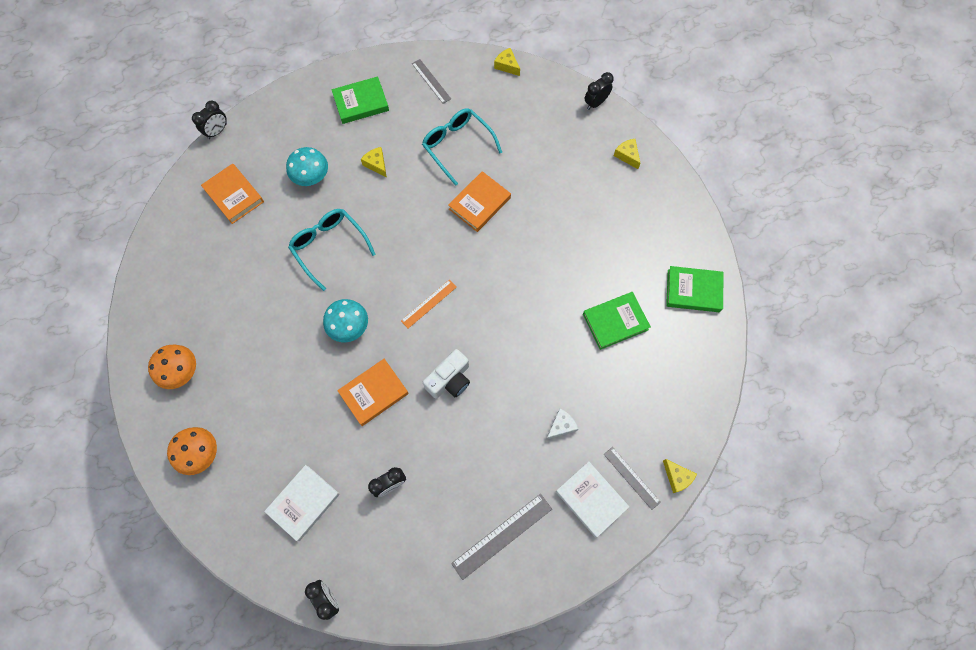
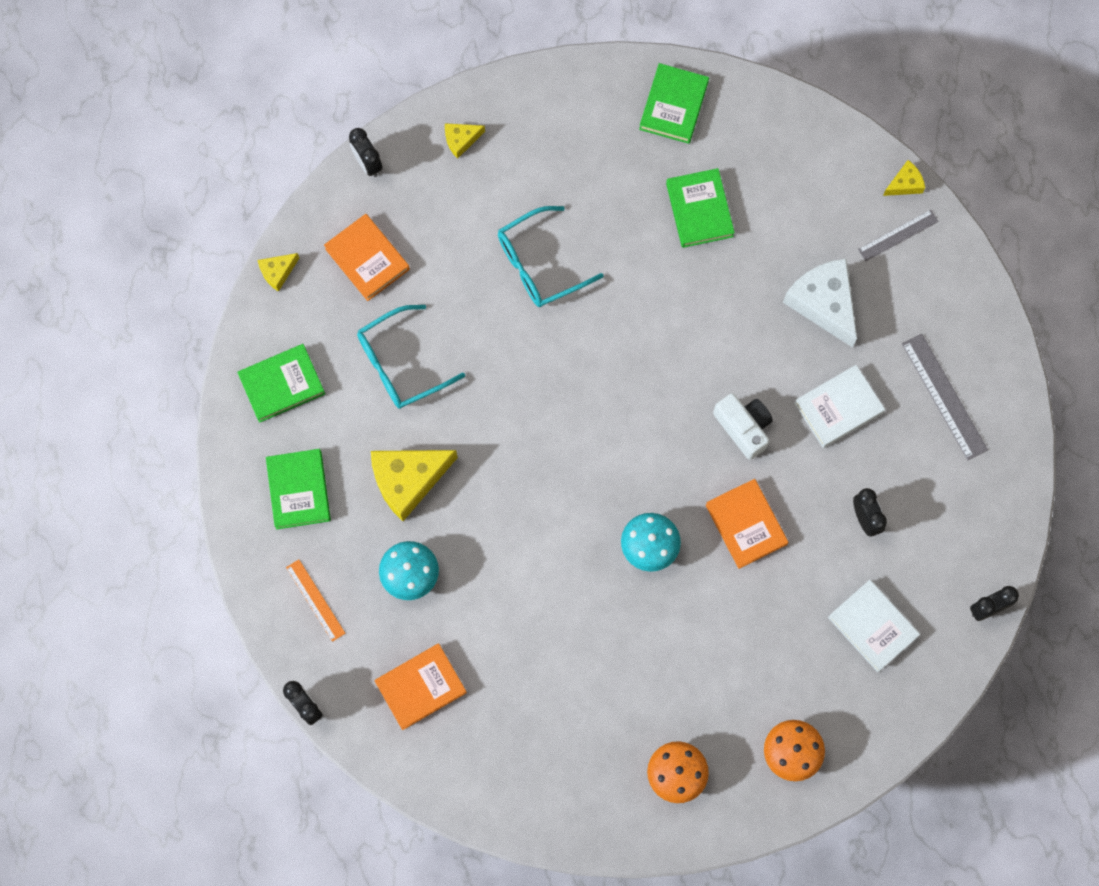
camera: 80 degrees left, 5 degrees up
(329, 247) = (527, 560): turquoise glasses -> turquoise glasses (539, 264)
(376, 164) = (408, 480): yellow cheese -> yellow cheese, size x2.04
(428, 303) = (634, 438): orange ruler -> orange ruler (315, 600)
(431, 81) = (282, 384): grey ruler -> green book
(479, 203) = (498, 349): orange book -> orange book (367, 259)
(561, 426) = (823, 303): white cheese -> white cheese, size x2.04
(591, 499) = (916, 287): white book -> white book (838, 408)

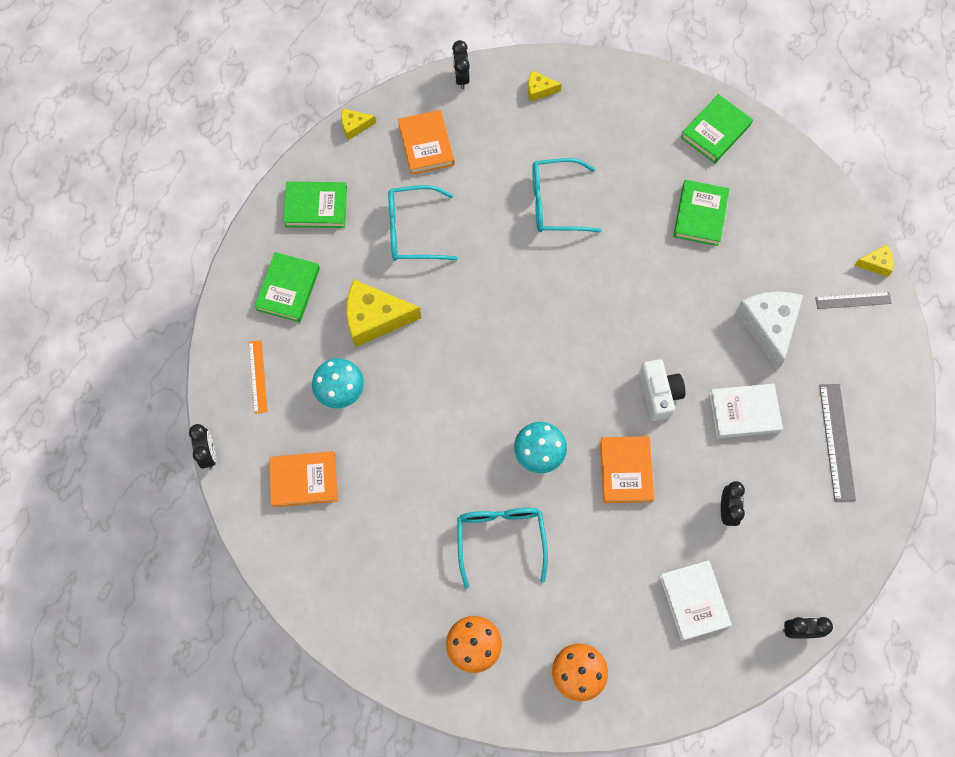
camera: 25 degrees right, 5 degrees down
(652, 653) = (500, 538): none -> turquoise glasses

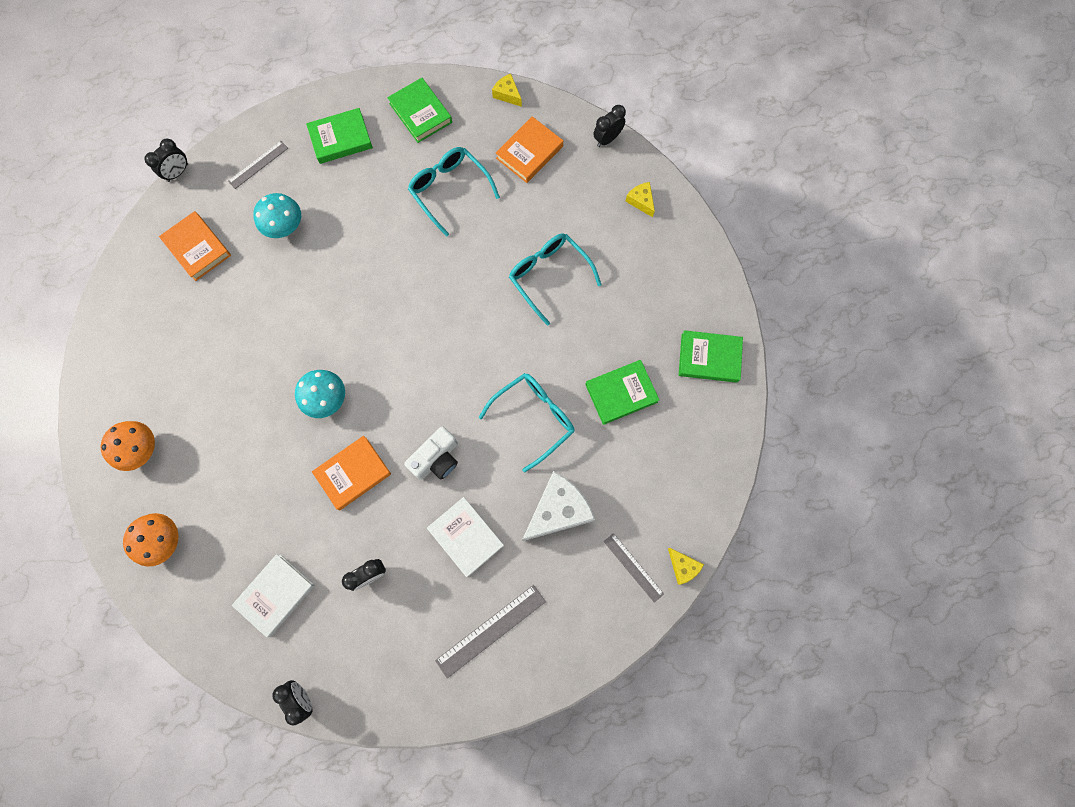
camera: 55 degrees right, 5 degrees up
(257, 376) = (258, 164): orange ruler -> grey ruler
(375, 318) = (358, 211): yellow cheese -> none
(500, 538) = (237, 414): turquoise glasses -> turquoise glasses (534, 418)

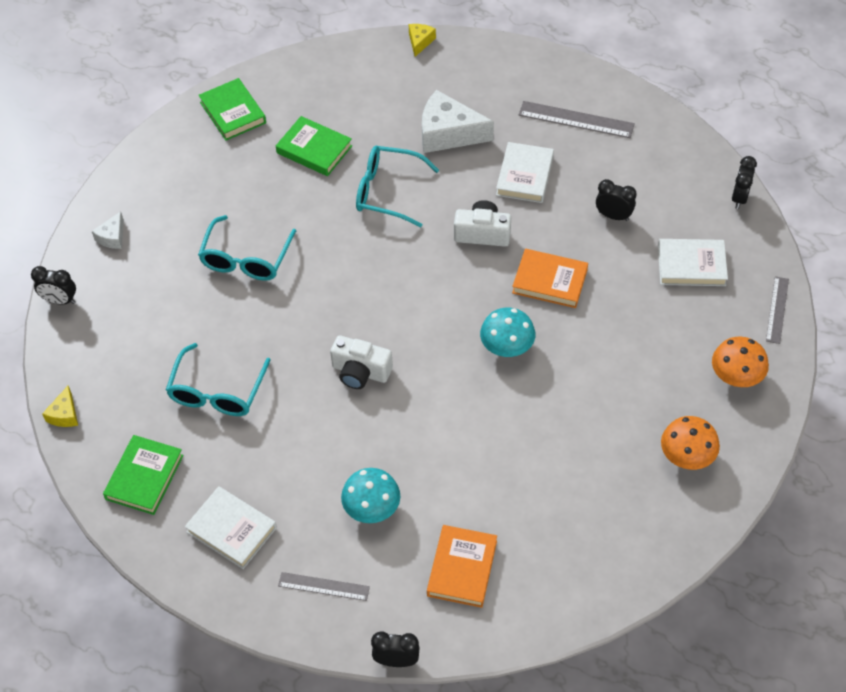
camera: 125 degrees left, 20 degrees down
(341, 139) = (231, 530): green book -> white book
(389, 287) = (360, 372): none -> white camera
(529, 152) = (122, 353): orange book -> none
(633, 567) = (448, 68): grey ruler -> grey ruler (777, 310)
(641, 201) = (112, 237): yellow cheese -> white cheese

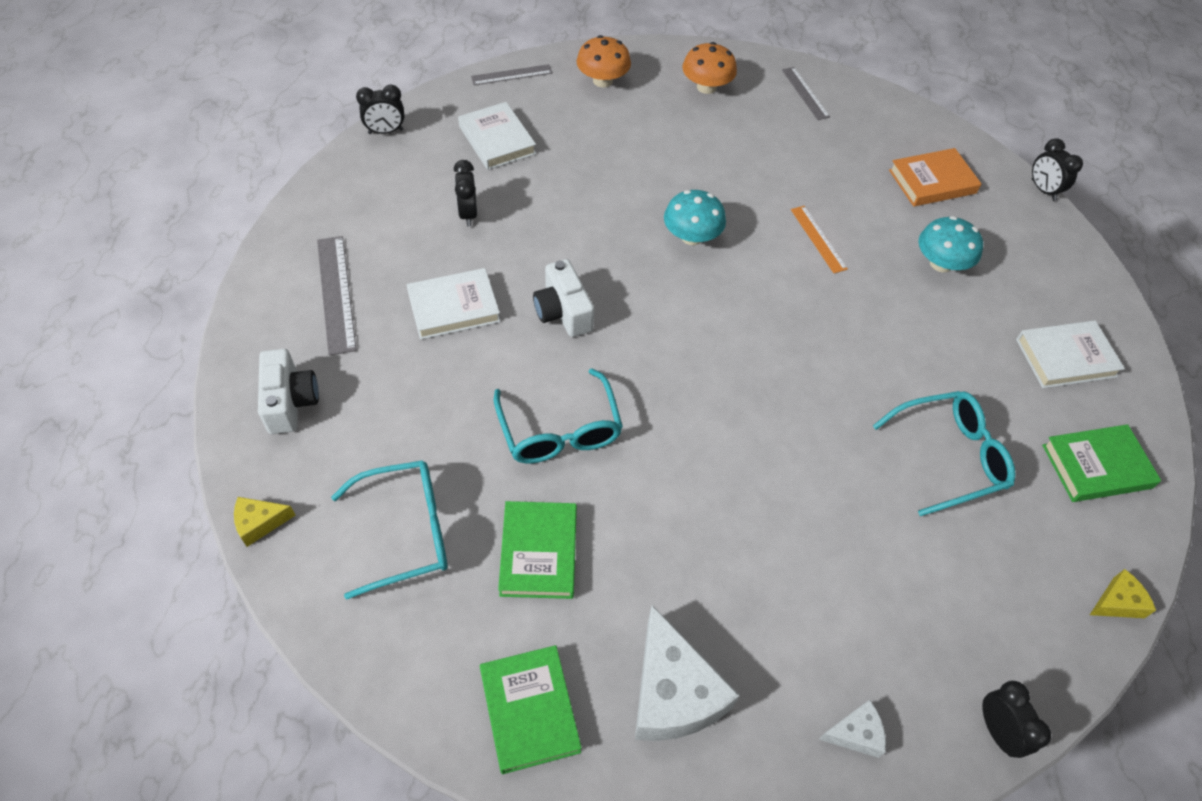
camera: 125 degrees left, 0 degrees up
(231, 530) = (1065, 358): white book -> white book turned 75 degrees clockwise
(233, 112) = (529, 710): green book -> green book turned 45 degrees counterclockwise
(246, 259) = (764, 532): turquoise glasses -> turquoise glasses (407, 532)
(323, 586) = (1040, 263): grey ruler -> grey ruler (805, 93)
(360, 372) = (816, 339): white camera -> white camera (290, 402)
(448, 133) = (425, 410): white cheese -> white cheese (673, 692)
(452, 433) = (818, 239): none -> orange ruler
(550, 281) = (589, 233): orange book -> none

